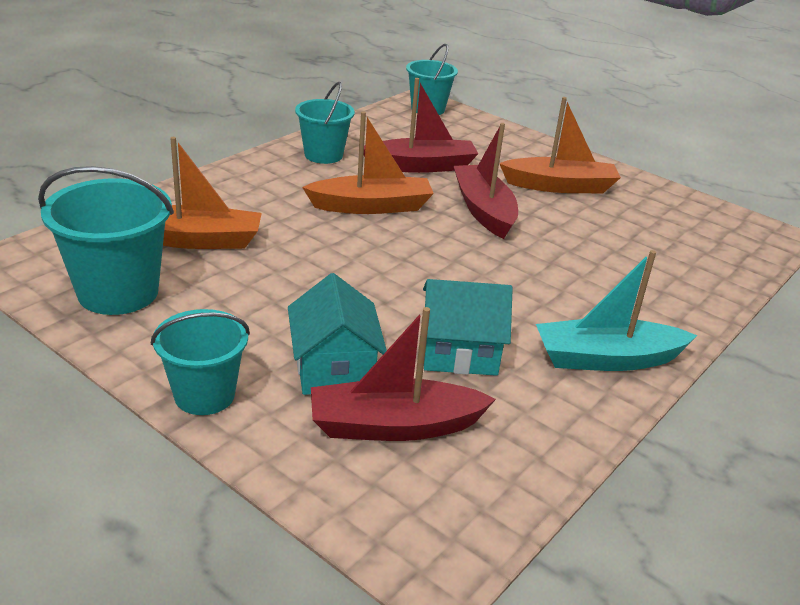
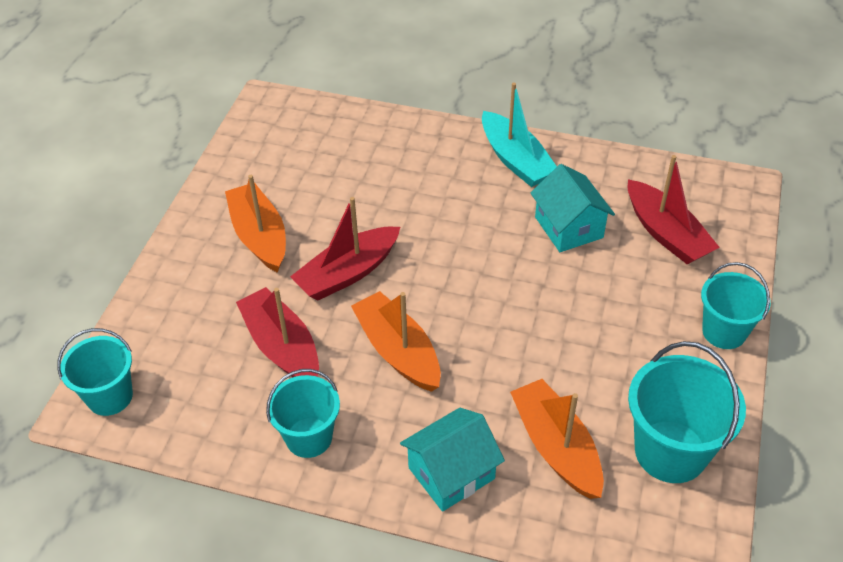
camera: 110 degrees left, 15 degrees up
(334, 368) = (641, 281): turquoise house -> turquoise house (451, 473)

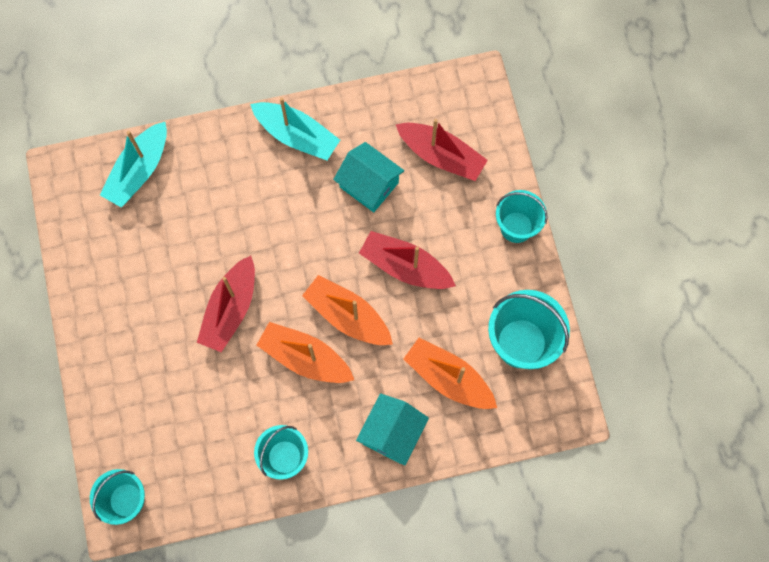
camera: 30 degrees left, 25 degrees up
(259, 236) = (142, 309): orange boat -> orange boat (347, 316)
(282, 347) = (221, 397): red boat -> red boat (405, 267)
(340, 129) = (139, 171): none -> turquoise boat

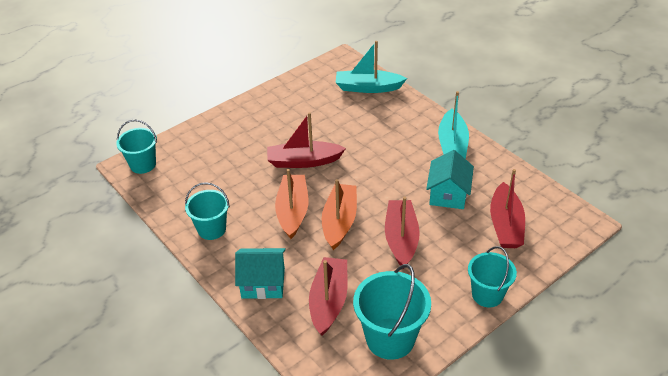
camera: 65 degrees right, 30 degrees down
(448, 378) = (329, 301): orange boat -> red boat

